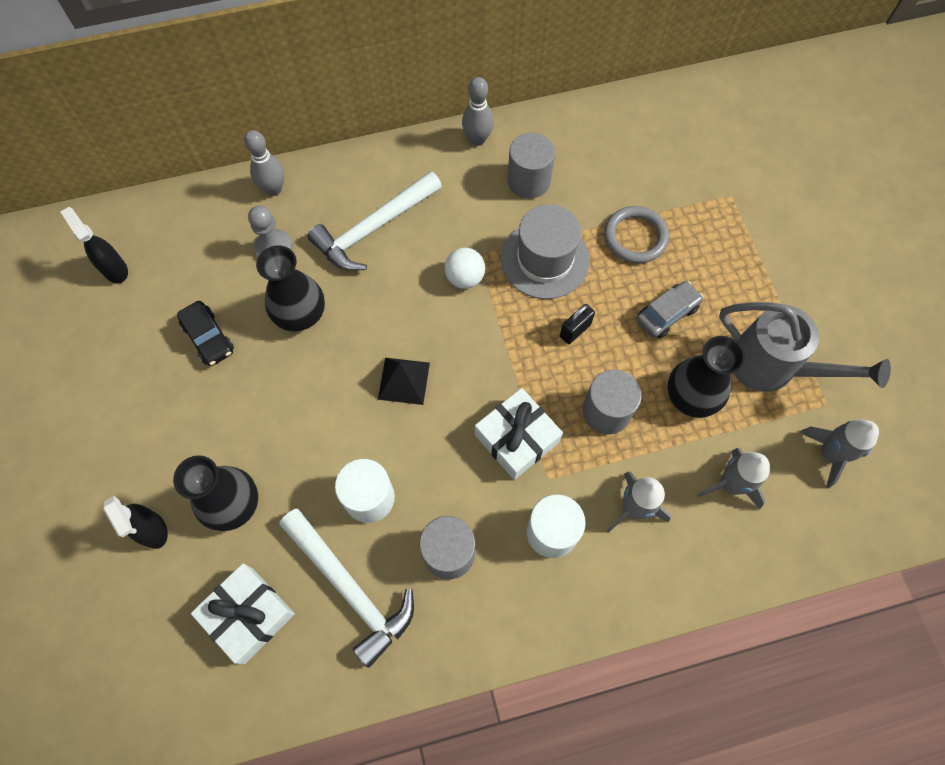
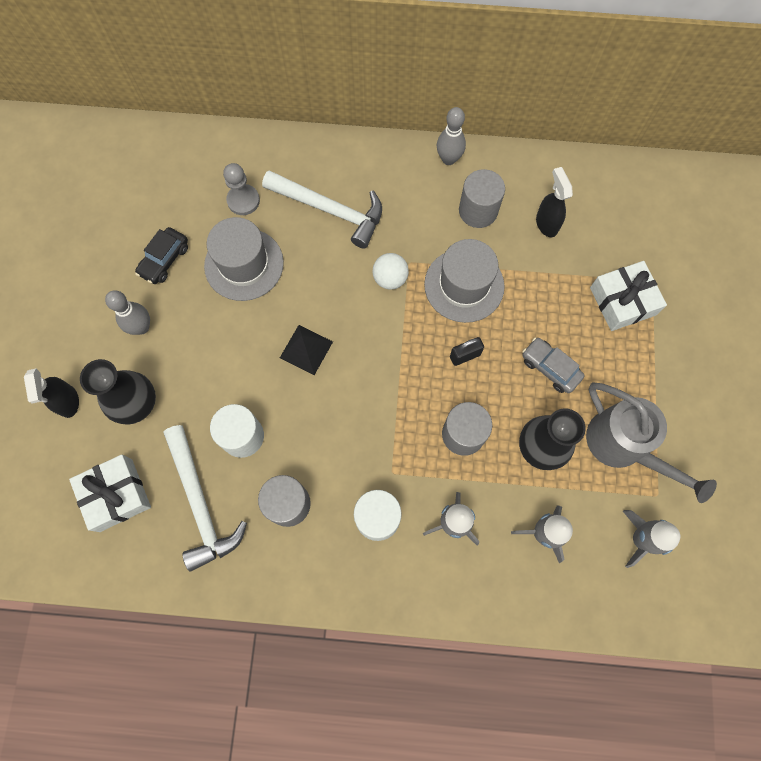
camera: 20 degrees right, 5 degrees up
(115, 269) = (112, 178): black spray bottle -> black spray bottle (546, 224)
(209, 338) = (164, 260): black car -> black car turned 45 degrees clockwise
(274, 189) = (261, 149): grey bowling pin -> grey bowling pin (141, 327)
(300, 314) = (244, 264): black vase -> grey hat
(373, 228) = (330, 210): white hammer -> white hammer turned 135 degrees counterclockwise
(517, 438) = (379, 430): white gift -> white gift (622, 301)
(635, 237) = (550, 291): grey ring -> none
(667, 314) = (550, 368): grey car -> grey car turned 120 degrees counterclockwise

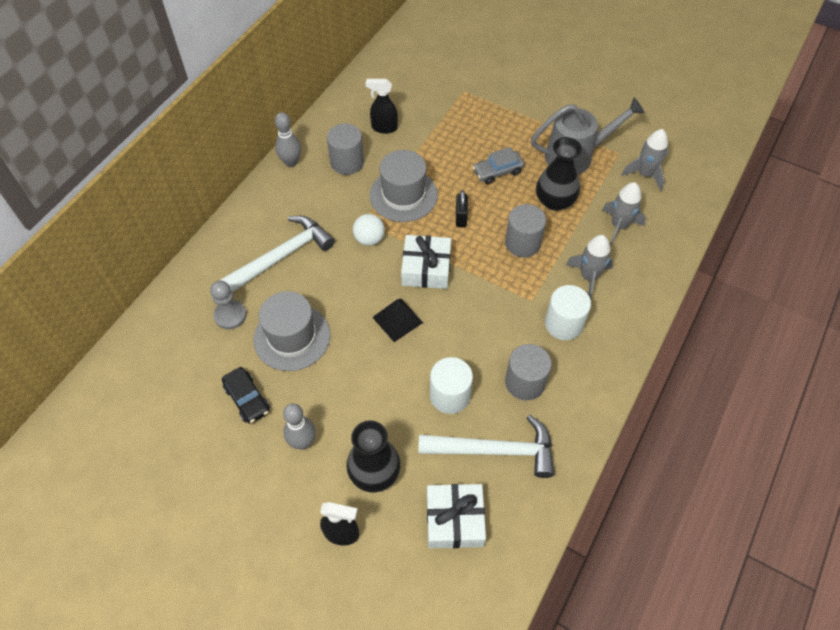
camera: 65 degrees left, 15 degrees down
(622, 301) = (469, 112): white gift -> white gift (426, 268)

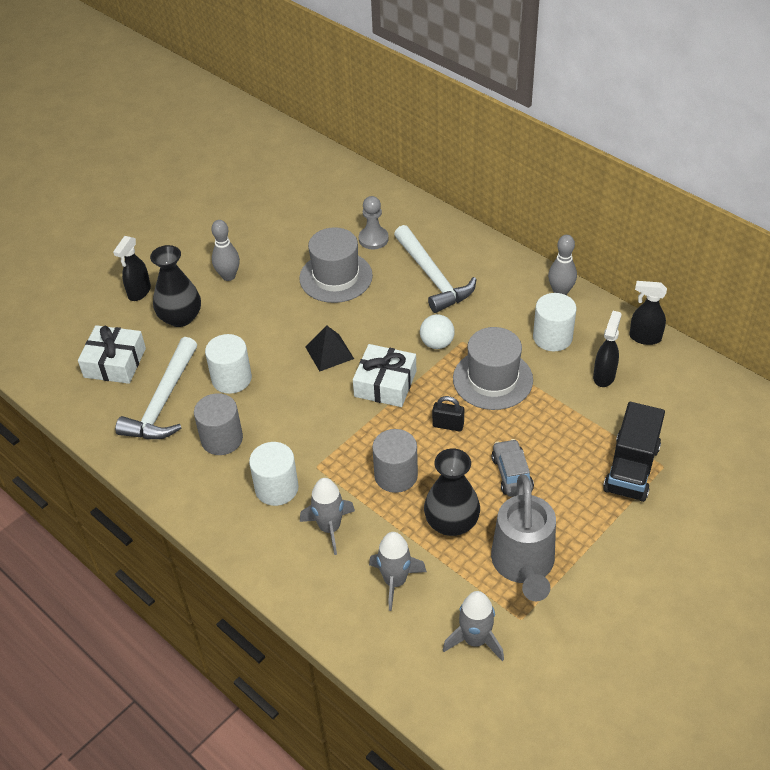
camera: 105 degrees right, 10 degrees down
(247, 399) = (283, 246): black car -> none
(337, 107) = (644, 337): none -> black spray bottle
(347, 162) = (552, 337): grey cylinder -> white cylinder
(471, 107) = (631, 469): none -> black truck

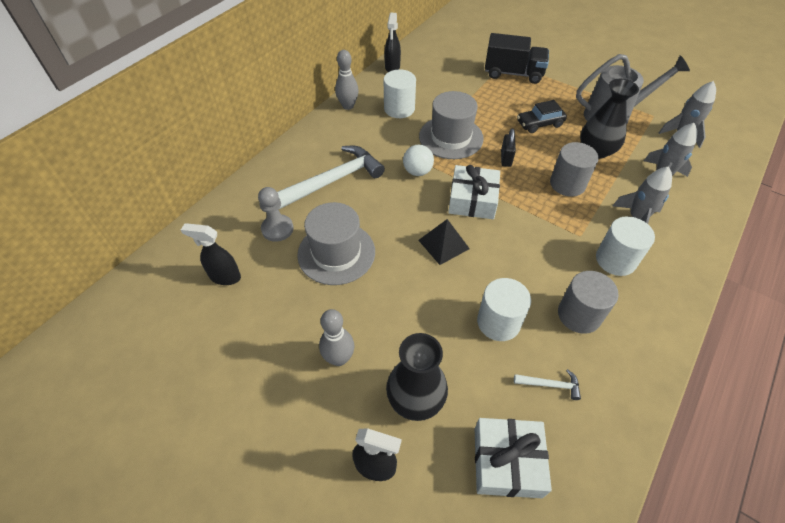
camera: 100 degrees left, 5 degrees up
(163, 401) = (550, 385): white hammer -> white hammer, size x0.43
(511, 474) = (539, 124): grey car -> black car
(604, 376) = (433, 84): black spray bottle -> black spray bottle (225, 277)

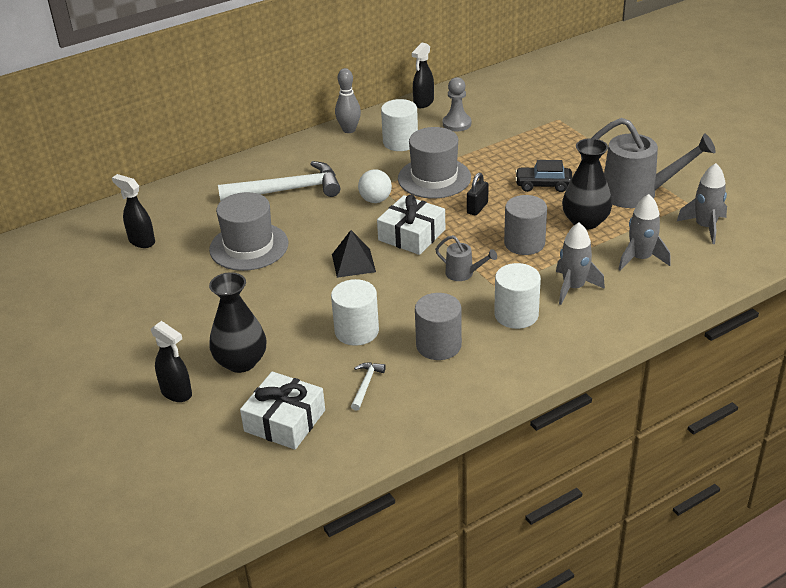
camera: 25 degrees right, 15 degrees down
(277, 229) = (209, 217): grey pawn -> grey pawn (457, 124)
(339, 358) = (197, 319): grey bowling pin -> none
(513, 73) = (556, 132): black truck -> none
(543, 229) = (463, 274): none -> grey watering can
(550, 385) = (366, 385): white hammer -> white hammer turned 105 degrees counterclockwise

